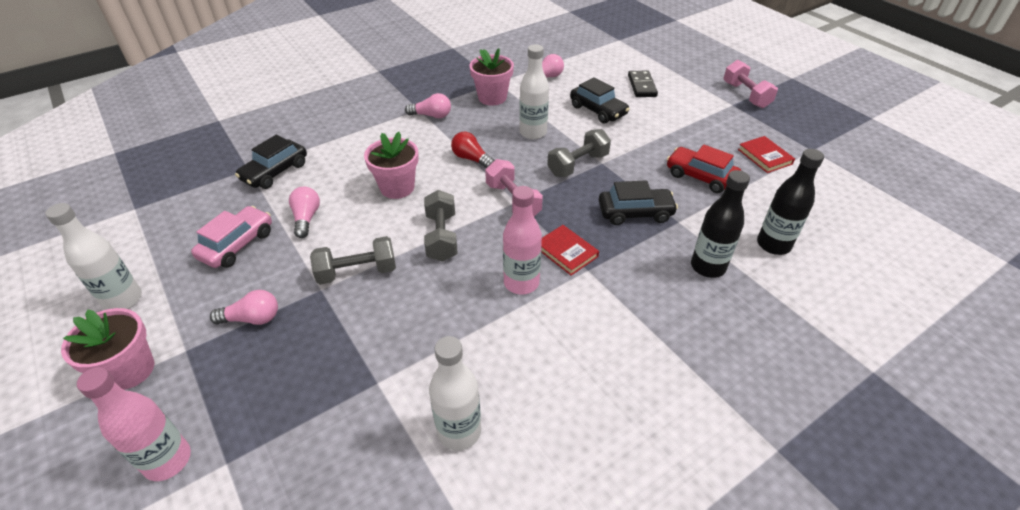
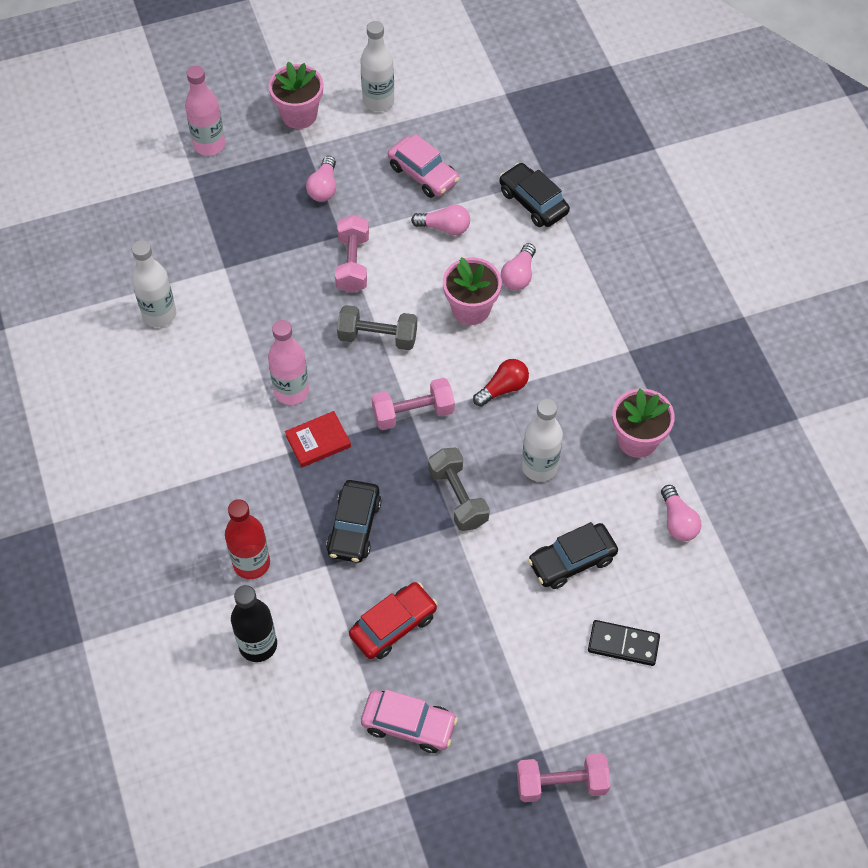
camera: 105 degrees right, 15 degrees up
(357, 272) = (353, 263): grey dumbbell -> pink dumbbell
(431, 116) = (609, 362): pink light bulb -> pink light bulb (519, 275)
(708, 267) = (251, 563): black bottle -> red bottle
(764, 157) = (409, 725): red book -> pink car

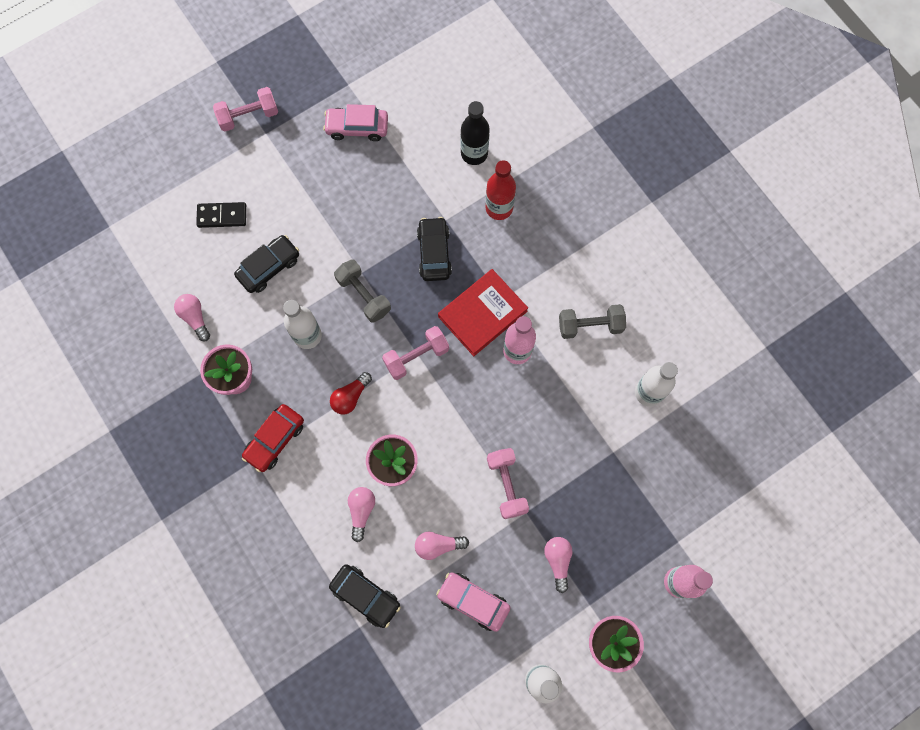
camera: 165 degrees right, 15 degrees up
(318, 441) = (482, 314): red book -> red book, size x1.69
(377, 337) = (464, 418): grey dumbbell -> grey dumbbell (590, 325)
(393, 625) = (385, 189): red car -> red car (275, 440)

